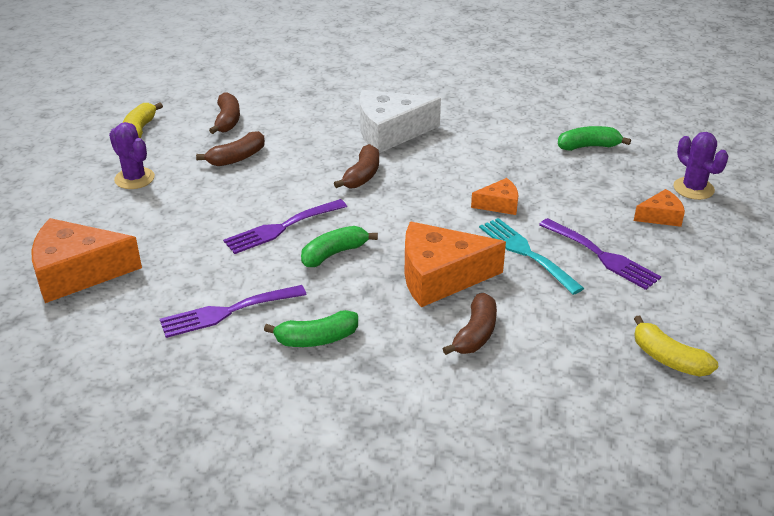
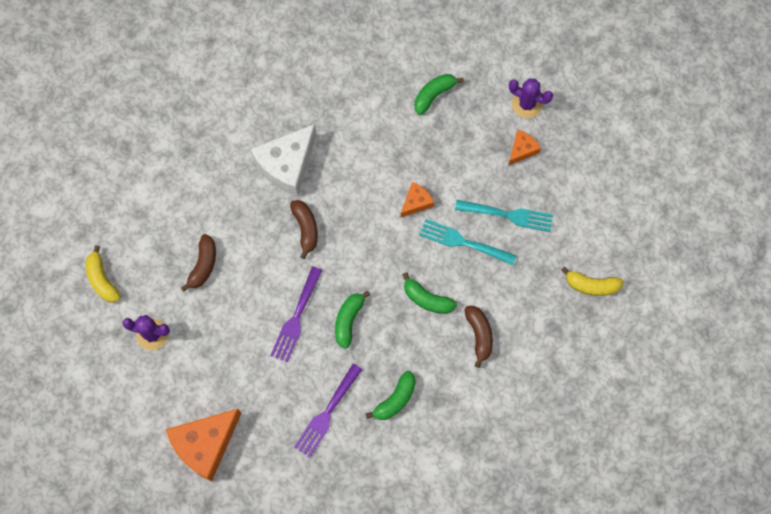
camera: 35 degrees left, 35 degrees up
(227, 121) = (157, 226): brown banana -> none
(440, 277) = (427, 299): orange cheese -> green banana
(602, 256) = (508, 215): purple fork -> turquoise fork

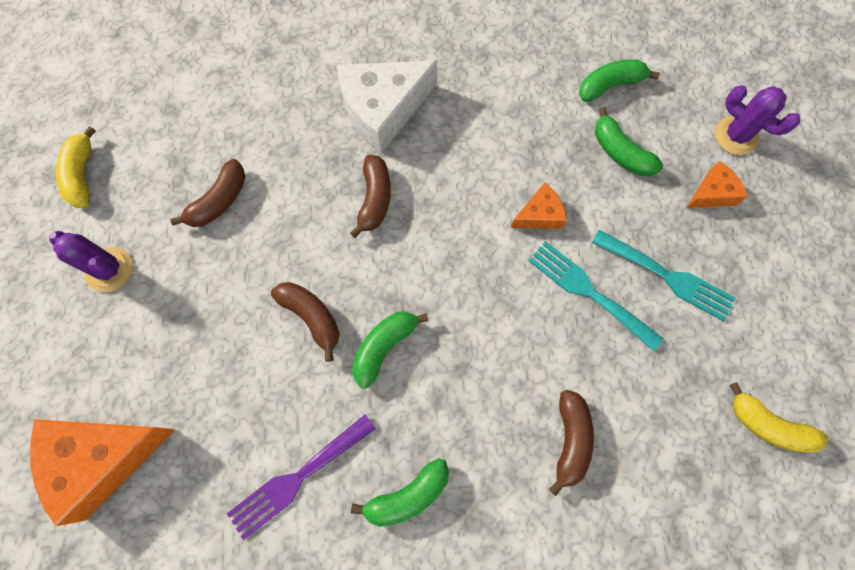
camera: 20 degrees right, 0 degrees up
(296, 318) = (311, 317): purple fork -> brown banana
(427, 299) = (509, 356): green banana -> green banana (620, 152)

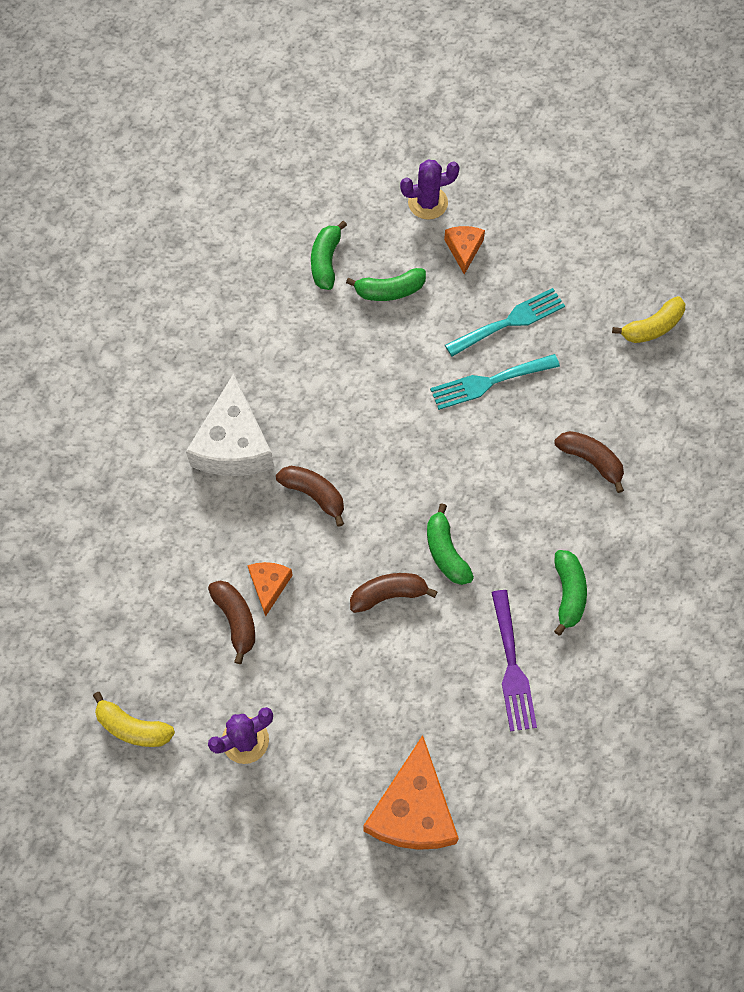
camera: 60 degrees left, 5 degrees down
(539, 214) = (405, 379): orange cheese -> orange cheese (269, 585)

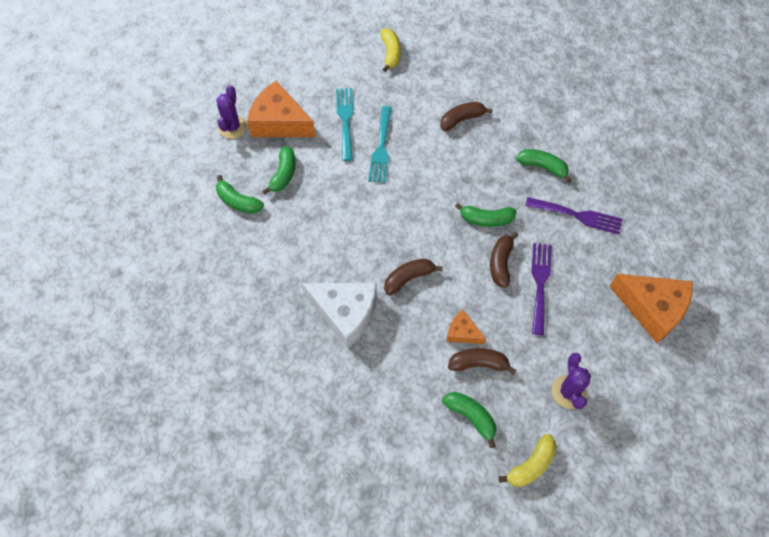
camera: 65 degrees left, 5 degrees down
(164, 637) = (471, 417): none -> green banana
(382, 653) = (540, 283): none -> purple fork
(464, 249) = (279, 122): orange cheese -> orange cheese, size x1.98

